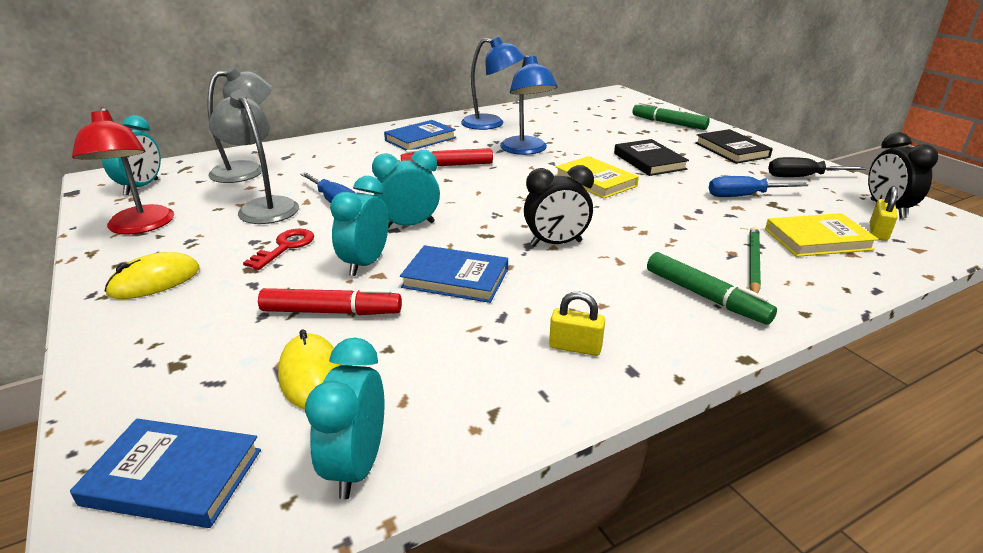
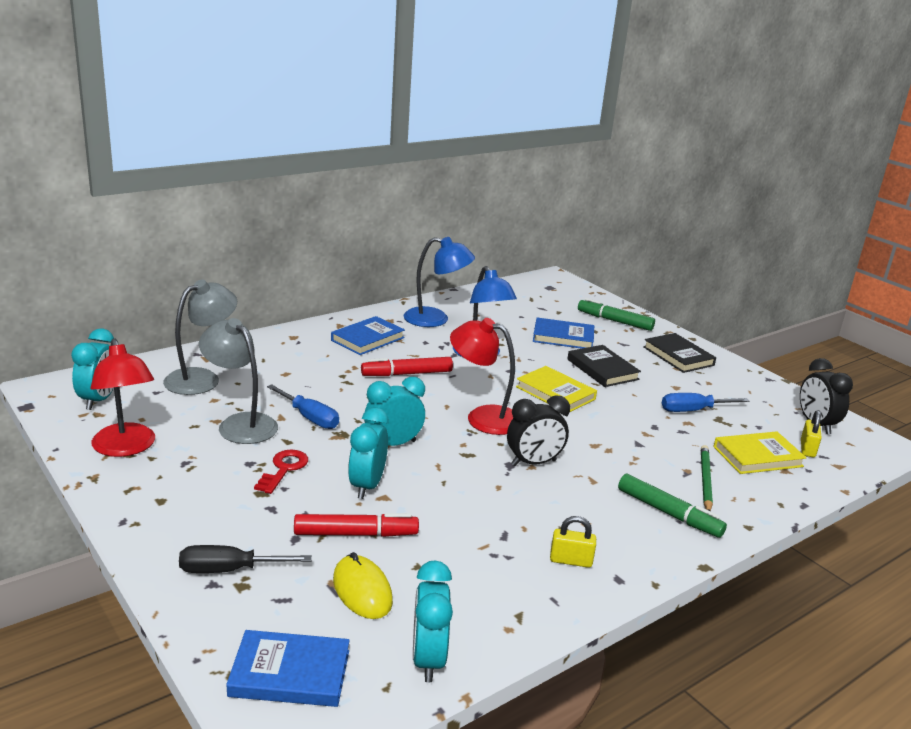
camera: 10 degrees left, 5 degrees down
(155, 281) = (176, 507): yellow mouse -> none
(455, 278) = (454, 499): blue book -> blue book (563, 337)
(513, 202) = (483, 417): none -> red lamp
(802, 177) = (743, 389): black screwdriver -> black screwdriver (229, 570)

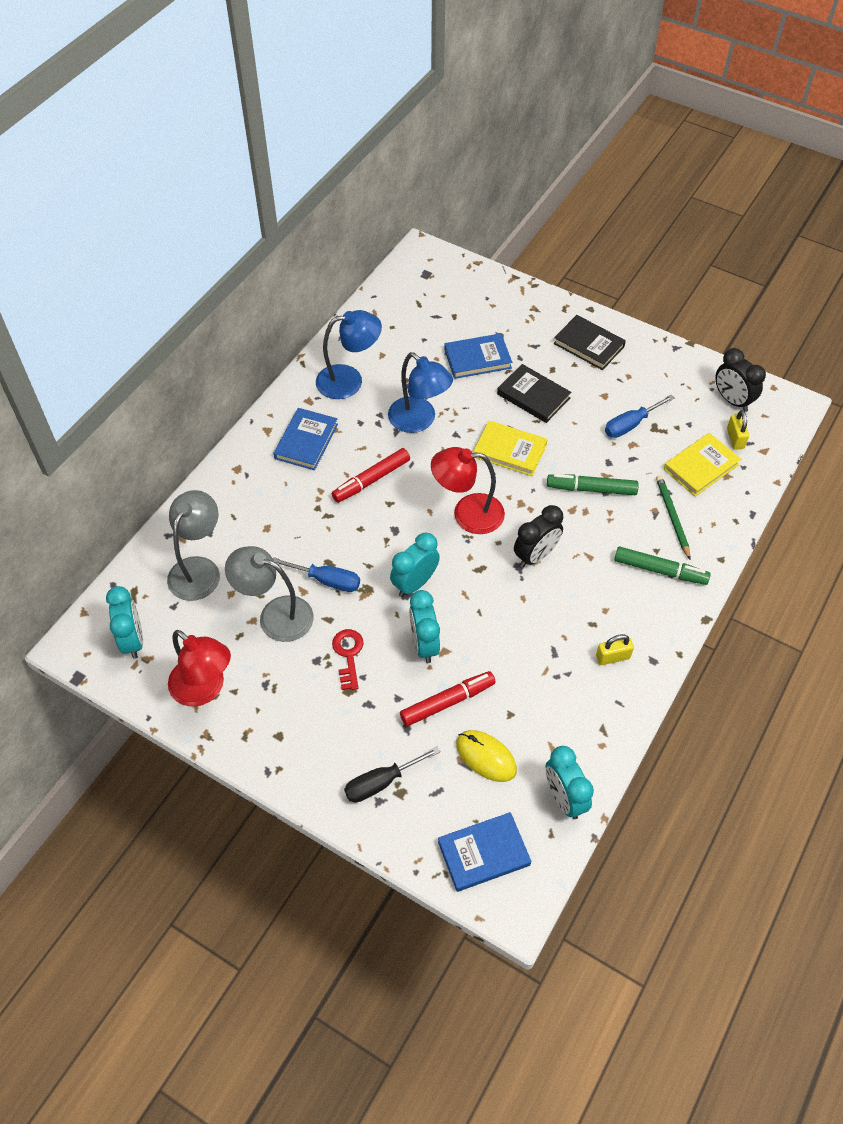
camera: 20 degrees left, 30 degrees up
(614, 321) = (511, 310): green marker -> green marker (591, 489)

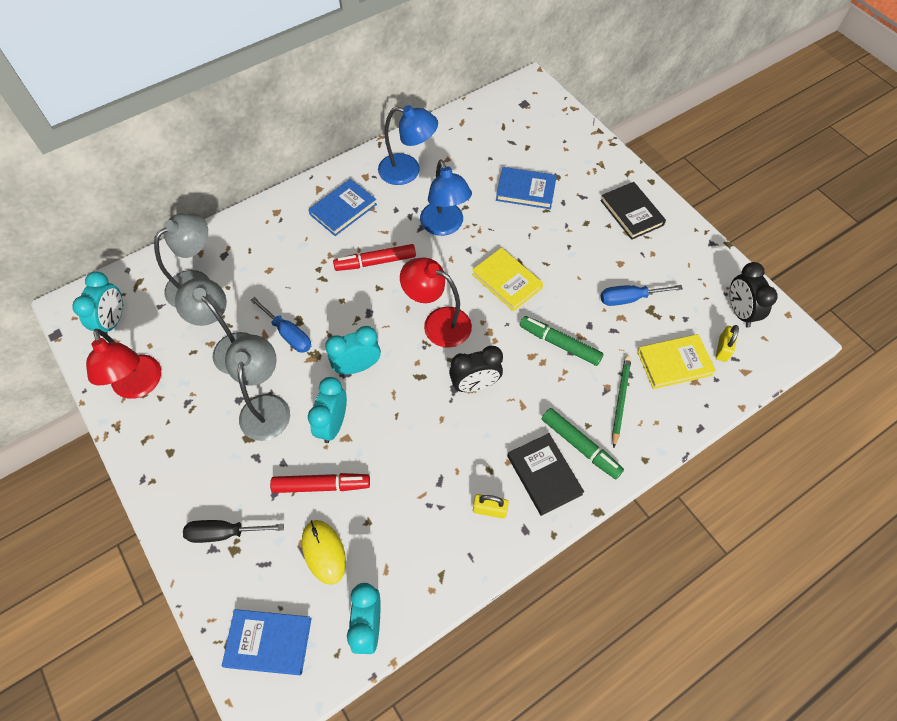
camera: 25 degrees right, 5 degrees up
(348, 655) = (266, 406): red key -> grey lamp
(533, 396) = (555, 240): black book -> black book (544, 475)

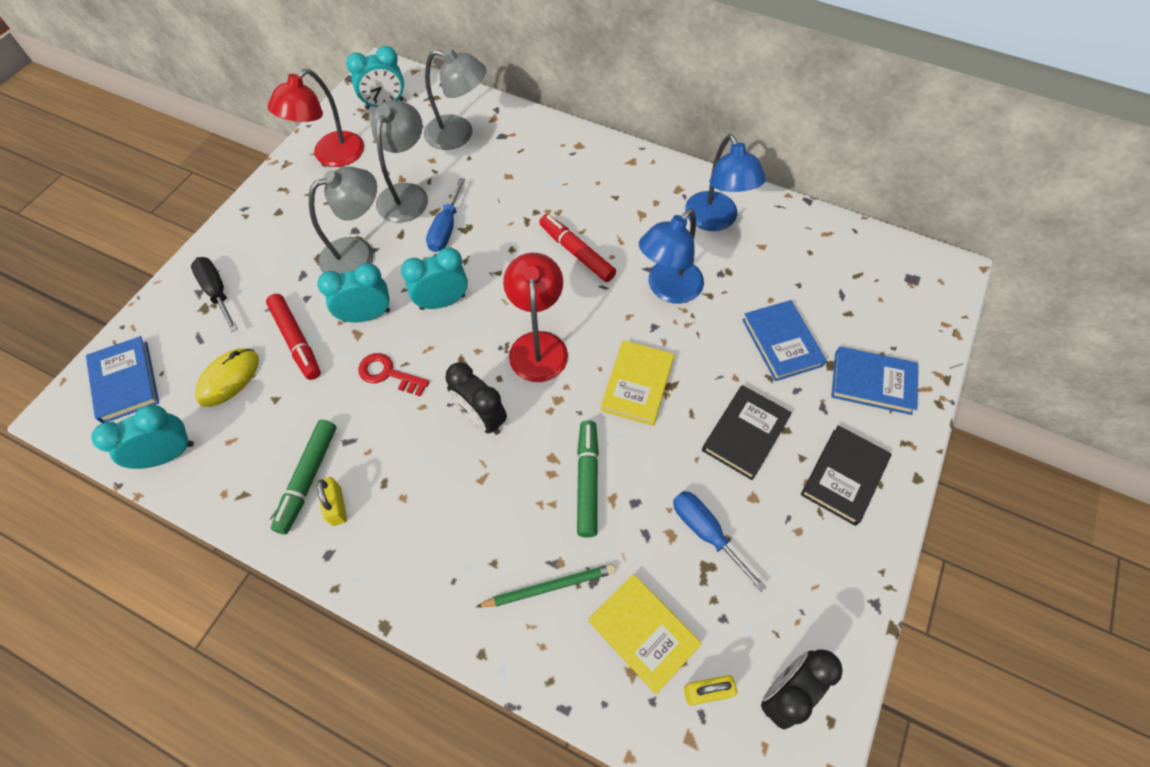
camera: 60 degrees right, 0 degrees up
(343, 209) = (621, 193): blue book -> blue book (872, 382)
(357, 366) = (442, 302): turquoise clock -> turquoise clock turned 60 degrees counterclockwise
(398, 430) = (388, 374): none -> red key
(544, 475) = (404, 544): black book -> black book (745, 434)
(580, 446) = (461, 567): green marker -> green marker (308, 478)

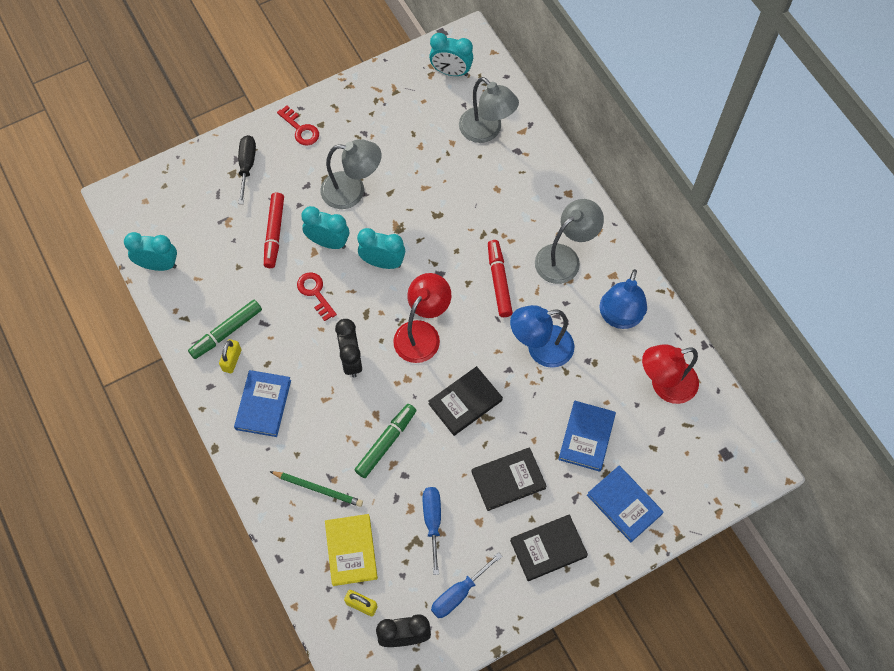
camera: 35 degrees right, 5 degrees up
(125, 381) = (160, 199): blue book -> blue book (263, 404)
(228, 378) = (219, 235): yellow mouse -> none
(258, 227) = (300, 129): none -> red key
(331, 156) = (384, 97): red lamp -> red lamp (665, 385)
(407, 194) = (415, 162): grey lamp -> grey lamp (564, 258)
(446, 228) = (423, 206): blue screwdriver -> blue screwdriver (458, 593)
(637, 384) = (465, 402): yellow book -> black book

